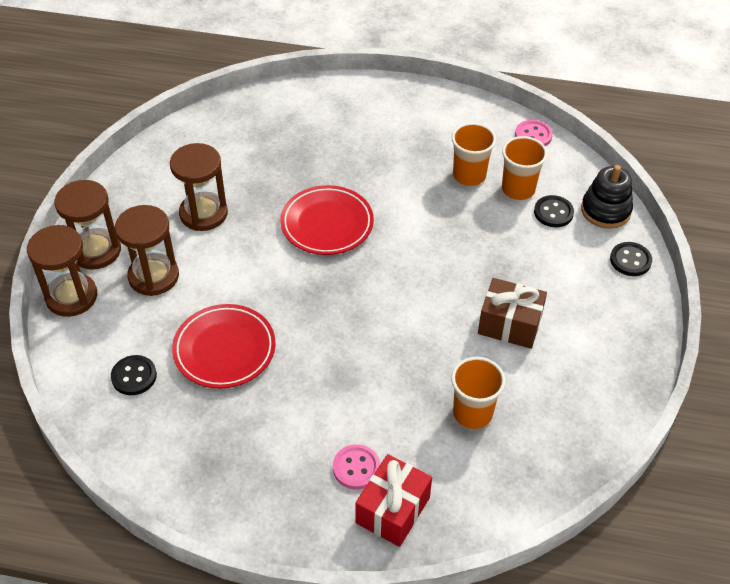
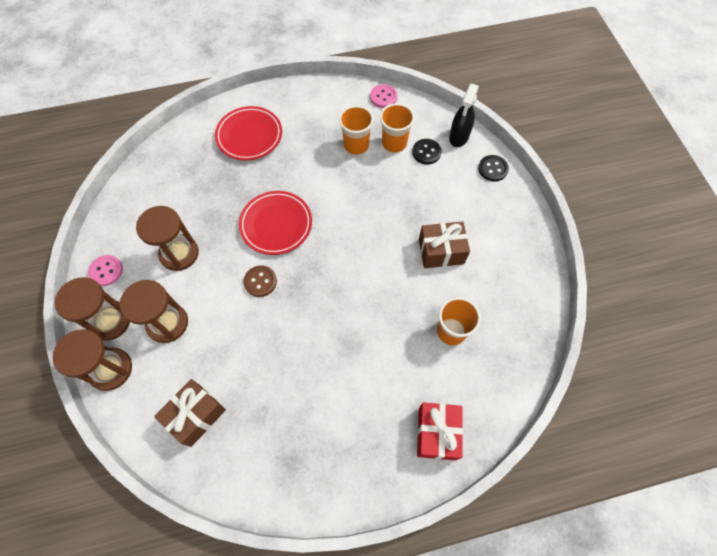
camera: 25 degrees left, 15 degrees up
(134, 376) = (196, 415): black button -> brown gift
(224, 350) = (253, 361): red plate -> red plate (249, 136)
(276, 274) = (260, 281): none -> brown button
(356, 468) = (396, 412): pink button -> pink button (106, 271)
(605, 210) = (458, 137): black stacking toy -> black spray bottle

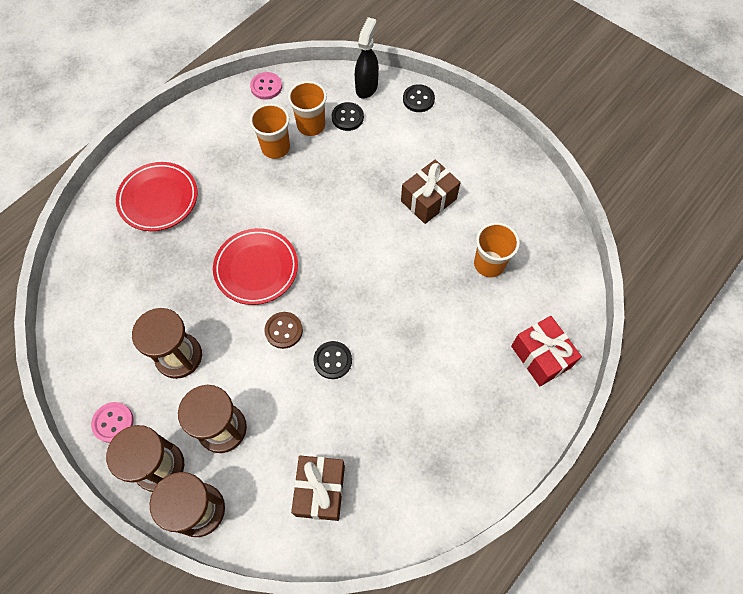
camera: 35 degrees left, 0 degrees up
(277, 326) = (333, 360): none -> black button
(458, 137) = (366, 87): black spray bottle -> black spray bottle turned 150 degrees counterclockwise

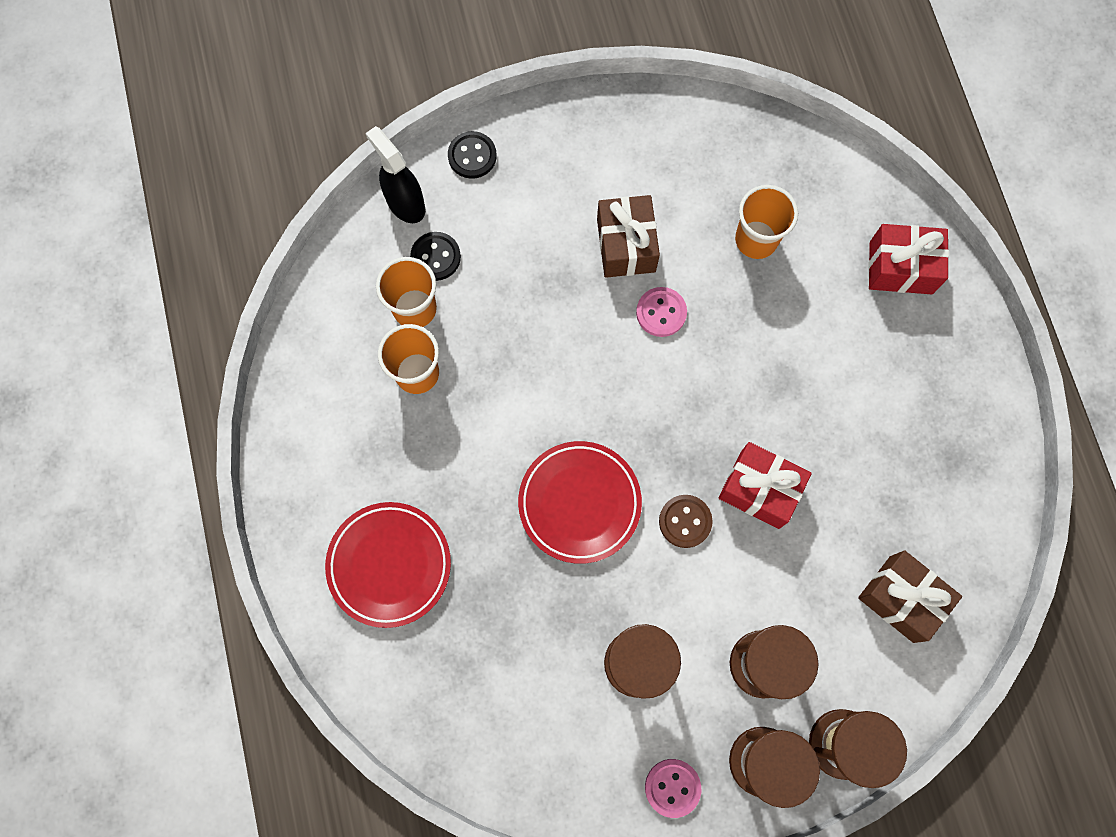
camera: 55 degrees left, 10 degrees up
(266, 87) = (308, 325): pink button -> pink button (661, 313)
(333, 360) = (759, 490): black button -> red gift

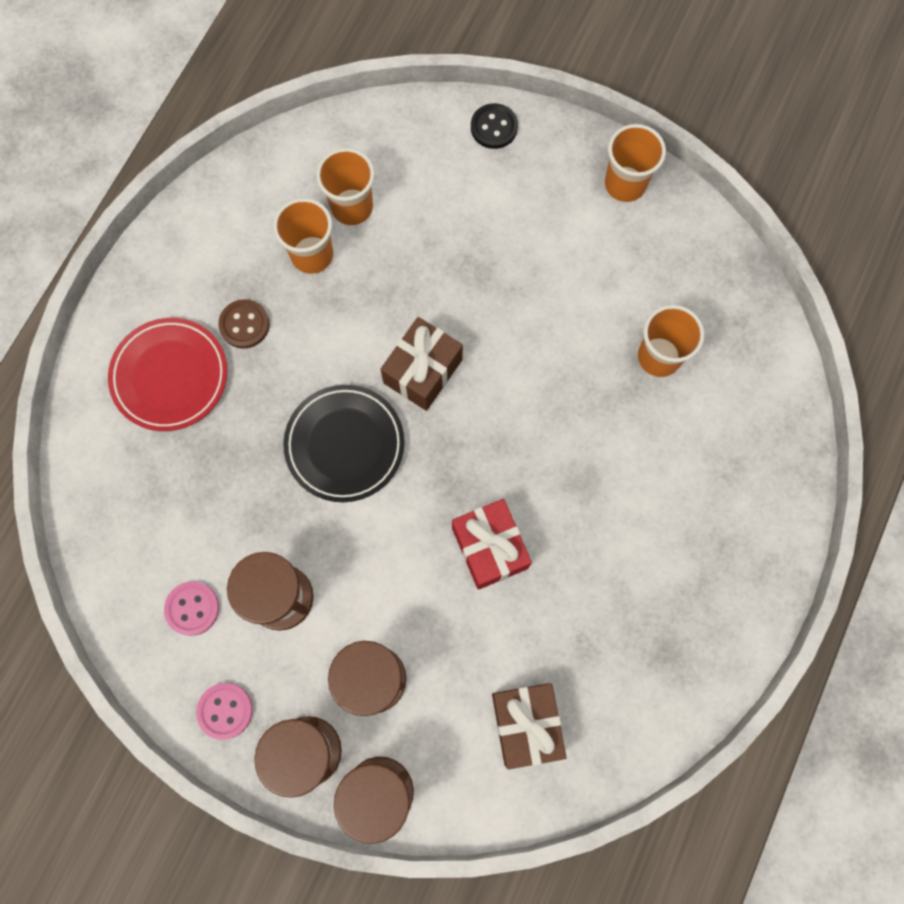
camera: 40 degrees right, 0 degrees up
(405, 203) = (413, 125): black spray bottle -> none
(435, 257) = (400, 181): black button -> none
(579, 503) = (345, 445): red plate -> black plate
(614, 124) = (625, 184): none -> orange cup
(626, 245) = (552, 282): brown gift -> brown gift (423, 371)
(661, 313) = (533, 354): pink button -> pink button (192, 608)
(685, 521) = (411, 524): brown button -> brown button (244, 325)
(901, 268) = (759, 470): red gift -> none

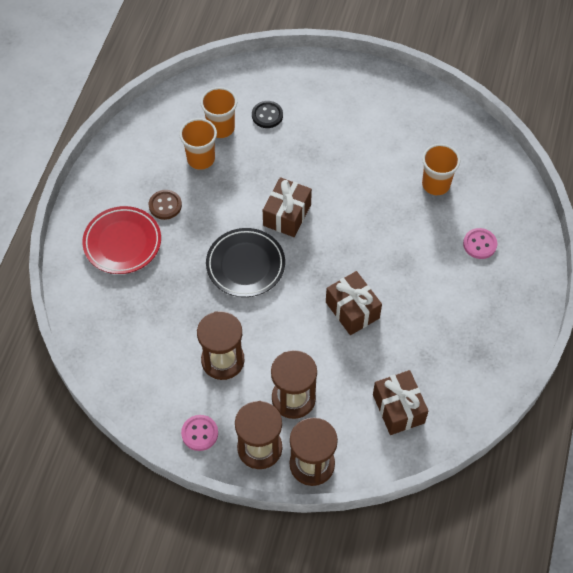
camera: 10 degrees left, 15 degrees down
(192, 608) = (165, 376): pink button -> pink button (479, 244)
(489, 548) = (352, 310): red gift -> brown gift
(494, 127) = (302, 70): black button -> black button (267, 115)
(625, 184) = (392, 90): orange cup -> none

